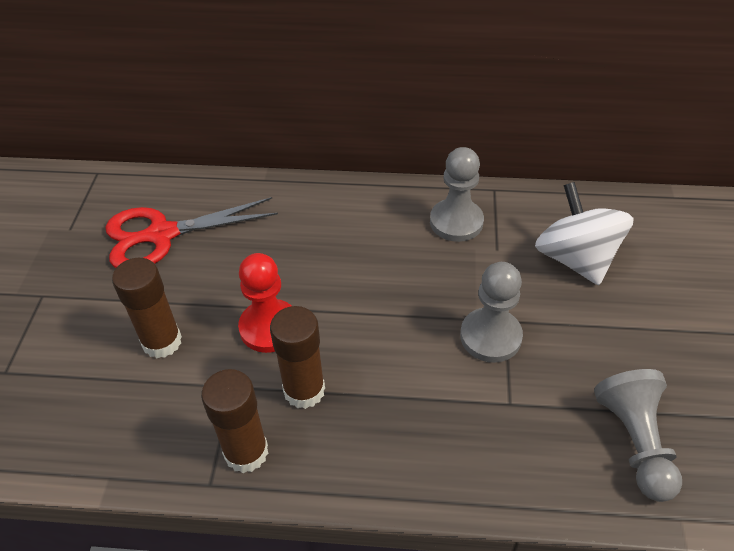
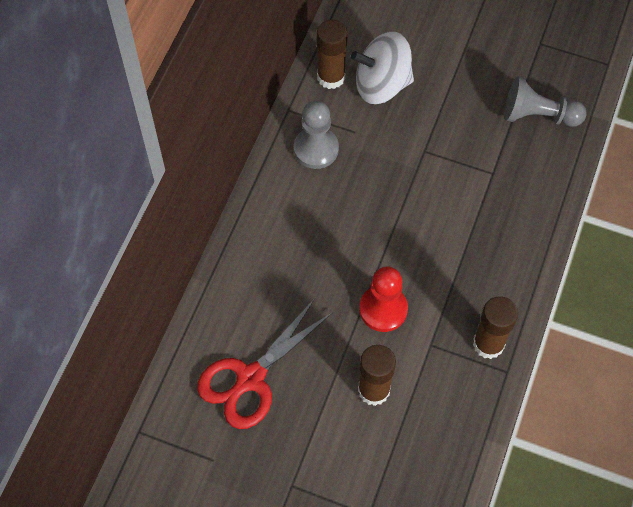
camera: 75 degrees left, 15 degrees up
(162, 235) = (250, 378): red scissors -> red scissors turned 45 degrees clockwise
(304, 390) = (448, 297): brown glue stick -> brown glue stick (331, 77)
(490, 337) = (436, 165): grey pawn -> none

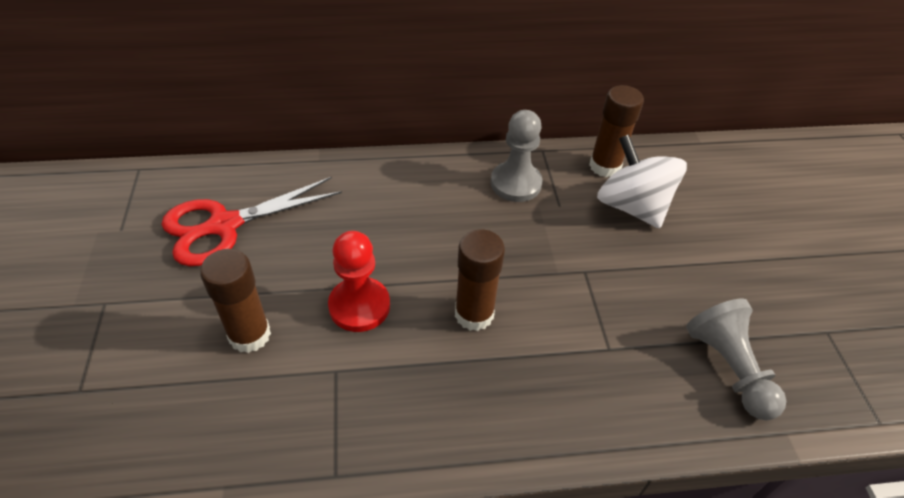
camera: 60 degrees right, 15 degrees down
(250, 378) = (224, 225): red scissors -> red scissors turned 45 degrees counterclockwise
(488, 344) = (366, 436): brown glue stick -> brown glue stick (474, 314)

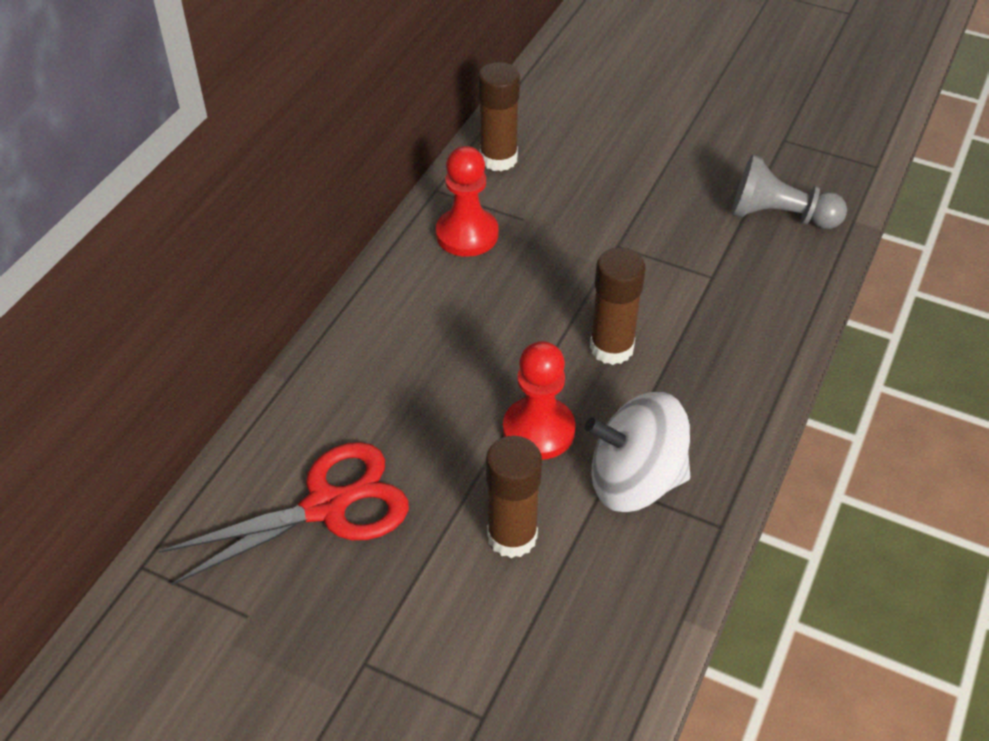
camera: 55 degrees left, 0 degrees up
(224, 225) = (326, 506): red scissors -> red scissors turned 120 degrees counterclockwise
(515, 183) = (467, 234): grey pawn -> red pawn
(632, 206) = (566, 171): white spinning top -> white spinning top (635, 481)

